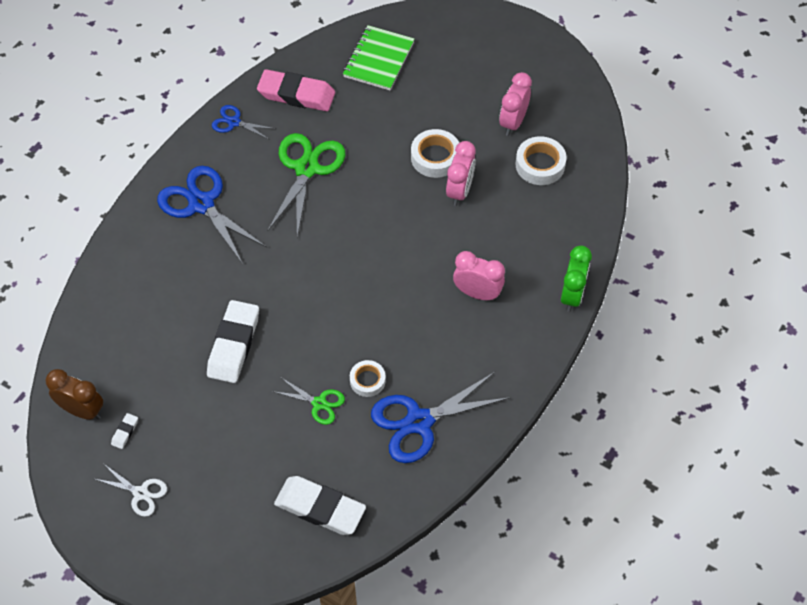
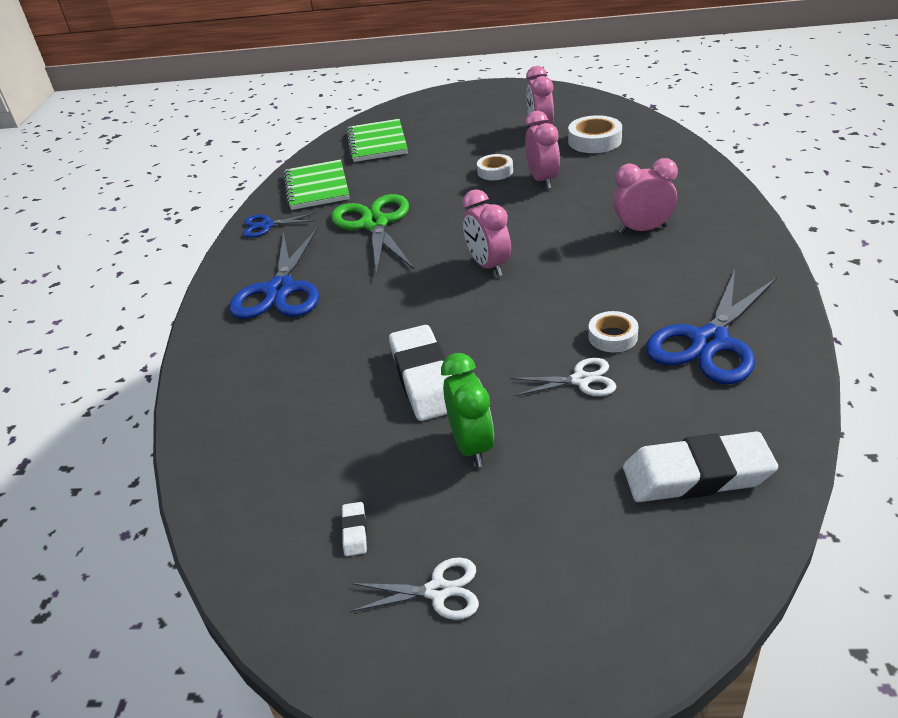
camera: 25 degrees left, 20 degrees down
(82, 410) = (271, 539): brown clock -> none
(201, 204) = (280, 290): blue scissors -> blue scissors turned 105 degrees counterclockwise
(296, 94) = (317, 187): pink eraser -> green notebook
(319, 403) = (581, 380): green scissors -> white scissors
(347, 265) = (488, 266): none -> pink clock
(435, 157) = (495, 171): white tape -> white tape, size x0.65
(572, 295) = (730, 195): green clock -> green clock (471, 446)

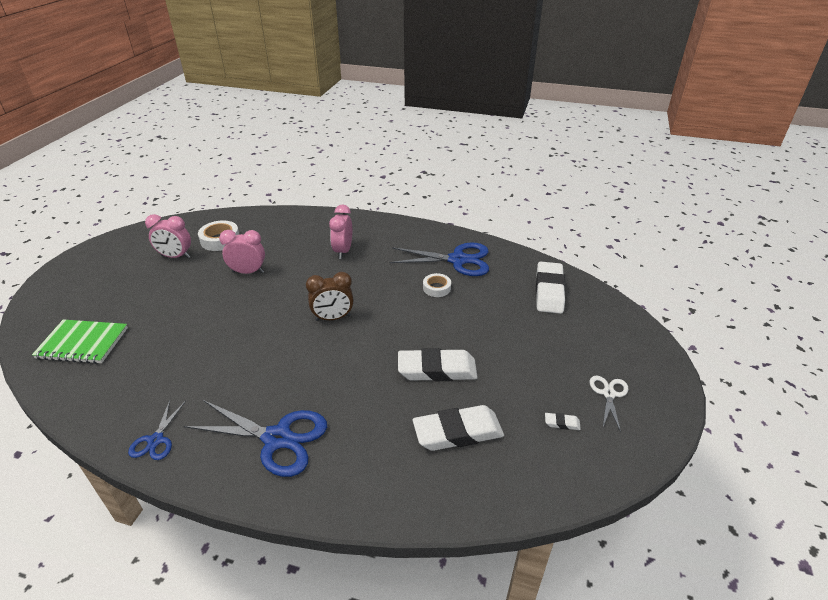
camera: 80 degrees left, 0 degrees up
(314, 422) = (458, 432): none -> white eraser
(317, 187) = (121, 395): green notebook -> none
(375, 224) = (225, 365): green scissors -> none
(471, 446) = (506, 361): green clock -> none
(488, 266) = (333, 318): pink clock -> brown clock
(495, 171) = (212, 289): white tape -> none
(581, 380) = (468, 308): white scissors -> none
(710, 342) = (458, 260): blue scissors -> blue scissors turned 45 degrees counterclockwise

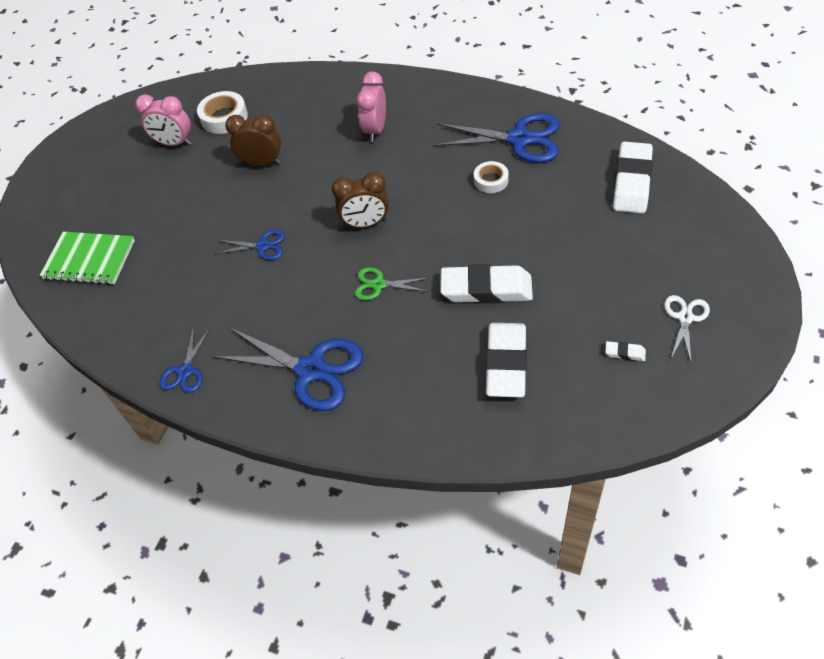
camera: 10 degrees right, 15 degrees up
(242, 334) = (262, 246): none -> blue scissors
(248, 272) = (262, 163): pink clock -> brown clock
(343, 365) = (378, 285): none -> green scissors
(458, 432) = (506, 363): white eraser -> white eraser turned 75 degrees counterclockwise

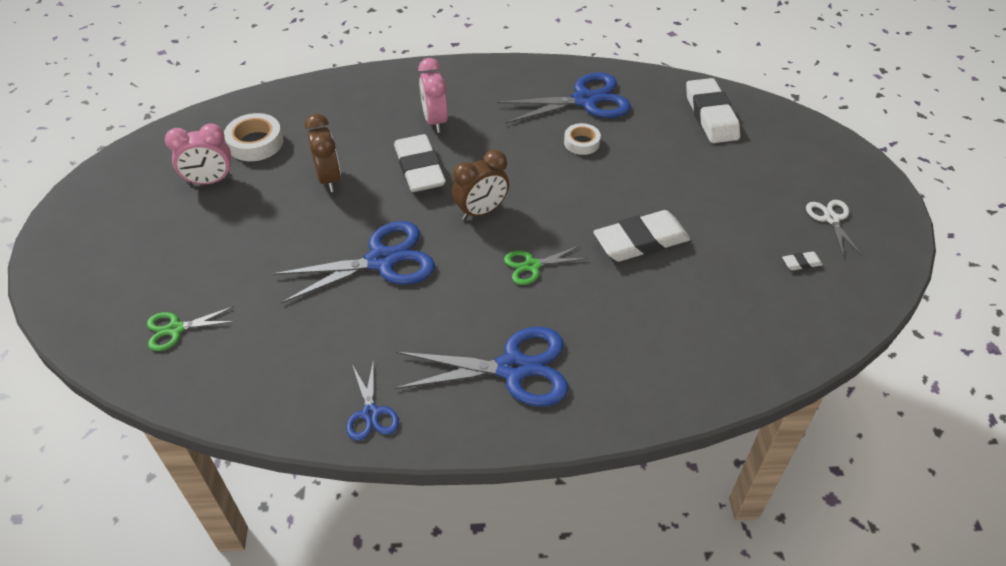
camera: 30 degrees left, 5 degrees down
(89, 260) = (175, 329): green notebook -> green scissors
(262, 163) = (329, 179): brown clock -> brown clock turned 90 degrees clockwise
(262, 246) = (381, 260): blue scissors -> blue scissors, size x1.90
(506, 363) = (703, 303): white eraser -> white eraser (419, 168)

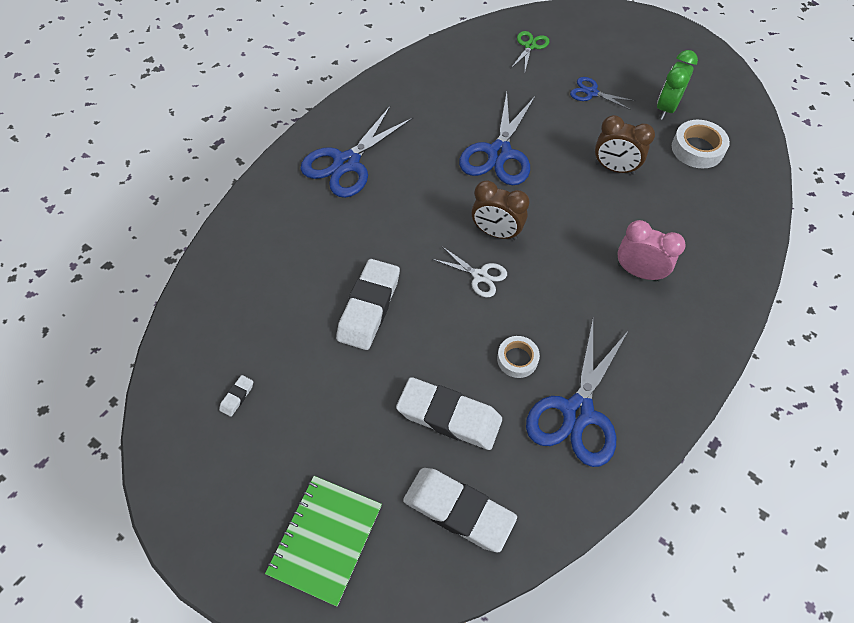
camera: 130 degrees right, 10 degrees up
(210, 181) = (666, 108): pink clock -> green clock
(371, 413) = (386, 91): blue scissors -> blue scissors (591, 93)
(419, 168) = (581, 226): white eraser -> white eraser (449, 416)
(481, 211) = (496, 233): brown clock -> brown clock turned 75 degrees counterclockwise
(532, 266) = (414, 226): green scissors -> none
(805, 157) = (325, 539): none -> green notebook
(831, 219) = (245, 473): white scissors -> white scissors (480, 276)

